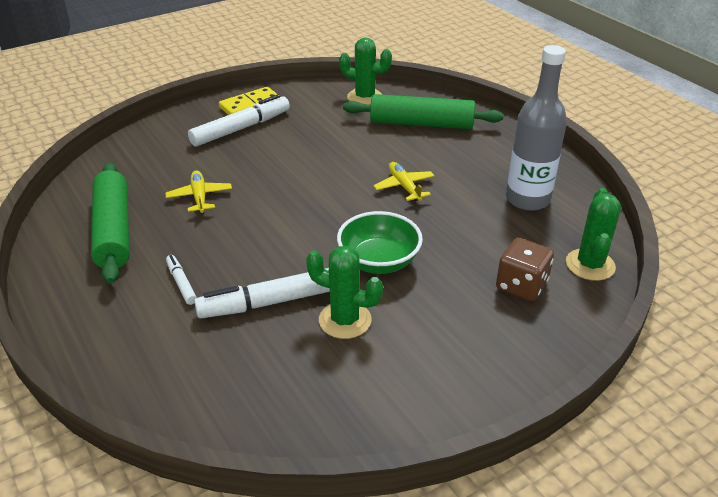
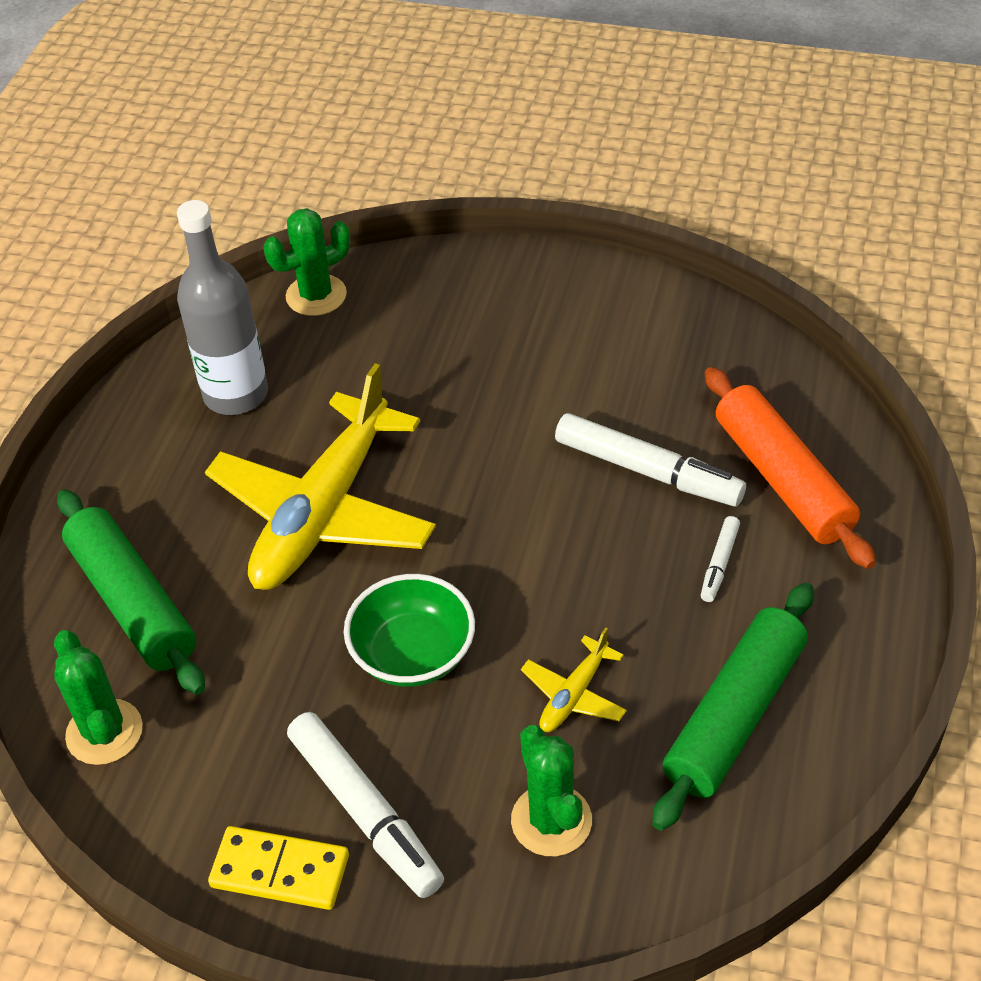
camera: 130 degrees left, 10 degrees up
(185, 350) = (783, 479): none -> orange rolling pin
(241, 128) = (365, 812): white marker -> white marker turned 135 degrees counterclockwise
(345, 320) = (603, 404): green cactus -> green cactus (551, 820)
(379, 261) = (491, 439): green bowl -> green bowl (413, 654)
(404, 187) = (323, 512): yellow plane -> yellow plane, size x2.36
(521, 286) = (406, 322): brown dice -> none

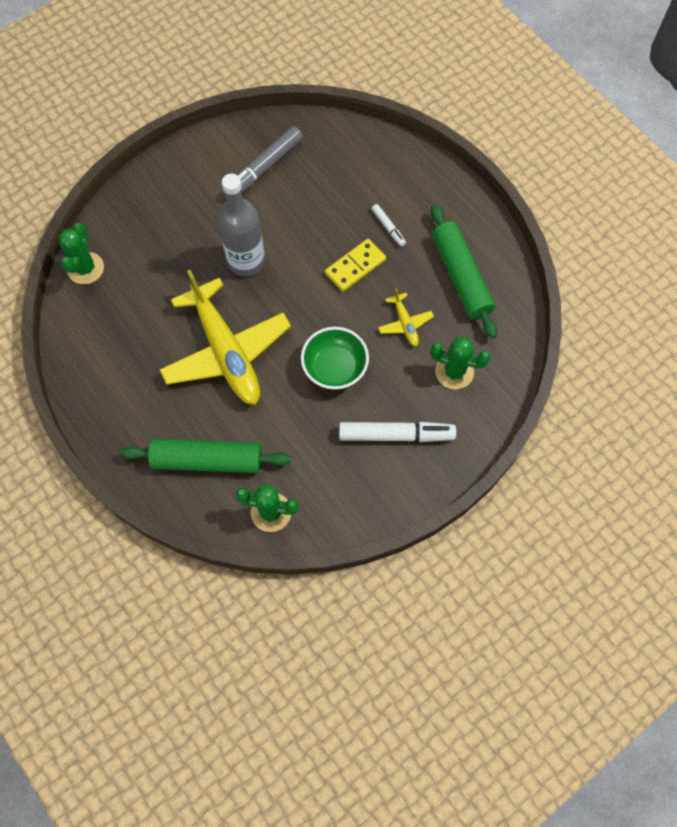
camera: 55 degrees left, 20 degrees up
(236, 394) = (118, 342): grey bottle -> grey bottle (246, 261)
(280, 871) = (397, 483): yellow domino -> yellow domino (355, 267)
(648, 471) = (319, 216): white marker -> none
(655, 363) = (263, 169): none -> grey marker
(783, 479) = (367, 173): orange rolling pin -> none

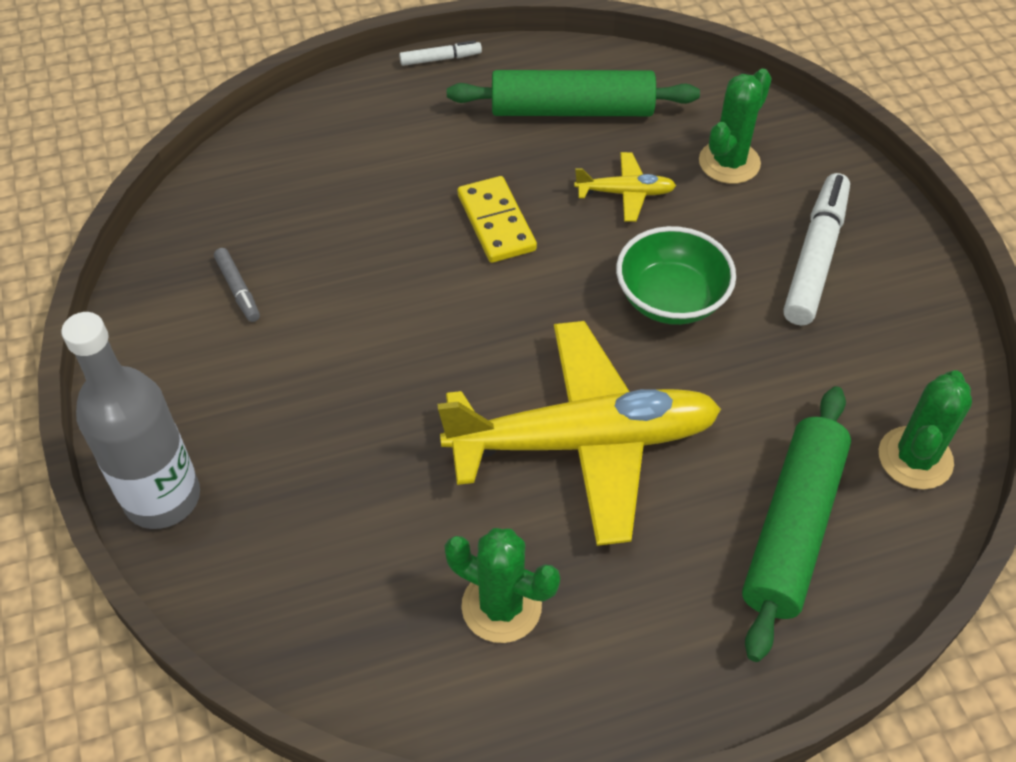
camera: 70 degrees left, 15 degrees down
(85, 268) = (293, 637): green cactus -> green cactus (501, 606)
(246, 261) = (413, 364): grey bottle -> grey bottle (162, 498)
(263, 169) = (238, 289): grey marker -> grey marker, size x0.49
(388, 227) = (445, 164): white marker -> white marker (440, 59)

